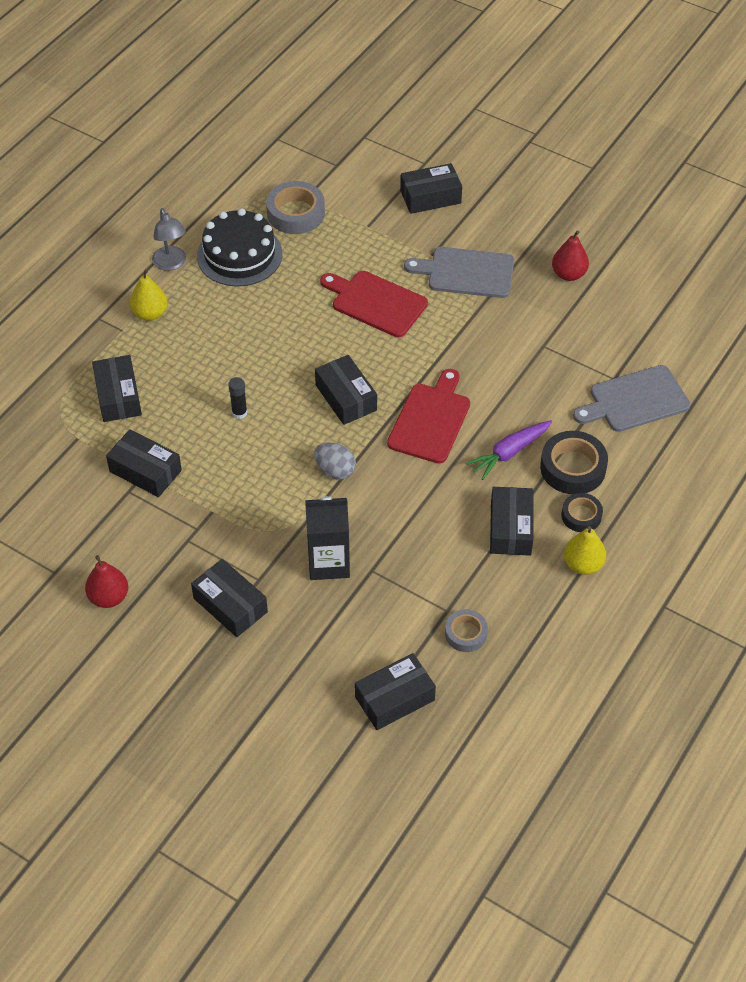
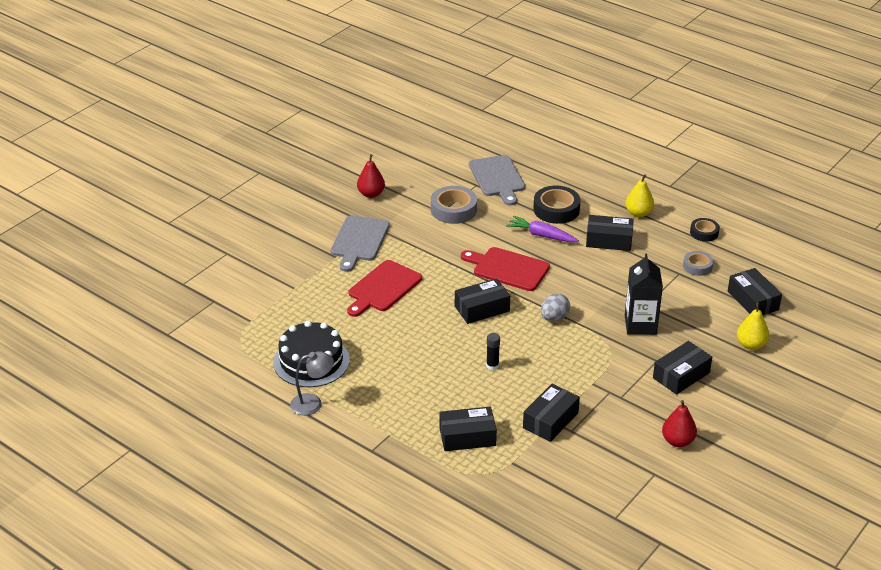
camera: 85 degrees left, 15 degrees down
(150, 314) = (372, 417): yellow pear -> yellow pear (751, 345)
(295, 213) = (268, 326): grey tape -> grey tape (453, 210)
(430, 197) = (269, 252): black box -> none
(509, 453) = (541, 235): purple carrot -> purple carrot turned 150 degrees clockwise
(581, 516) = (598, 210): black tape -> black tape (704, 233)

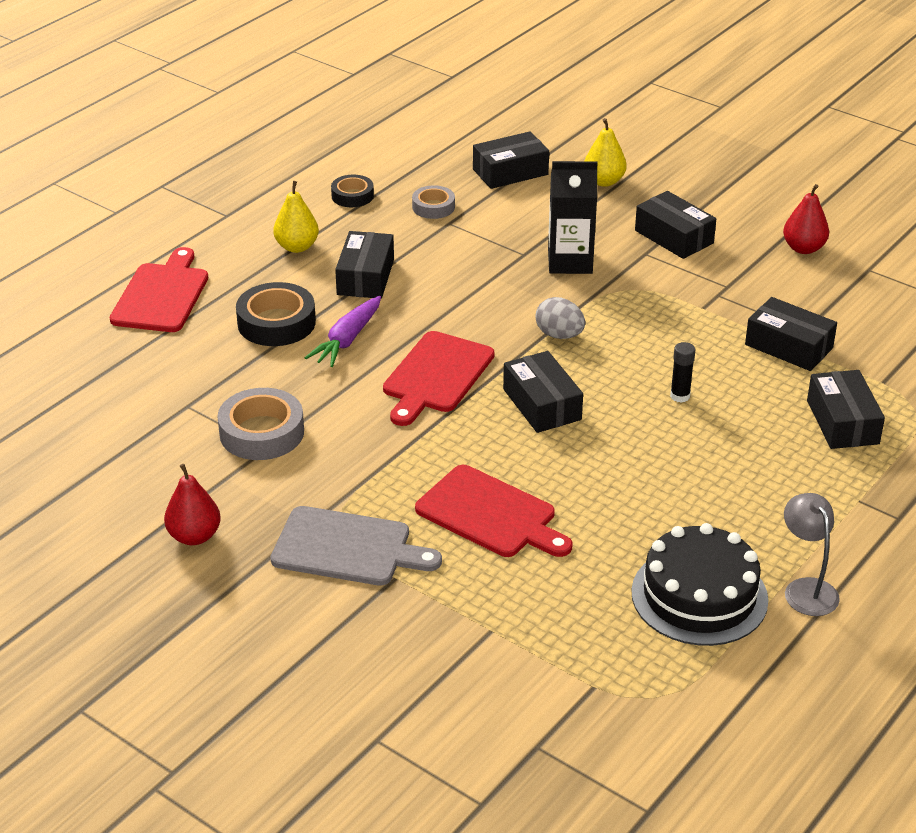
camera: 90 degrees left, 0 degrees up
(497, 178) = (172, 381): grey cutting board -> none
(579, 169) = (162, 295): none -> red cutting board

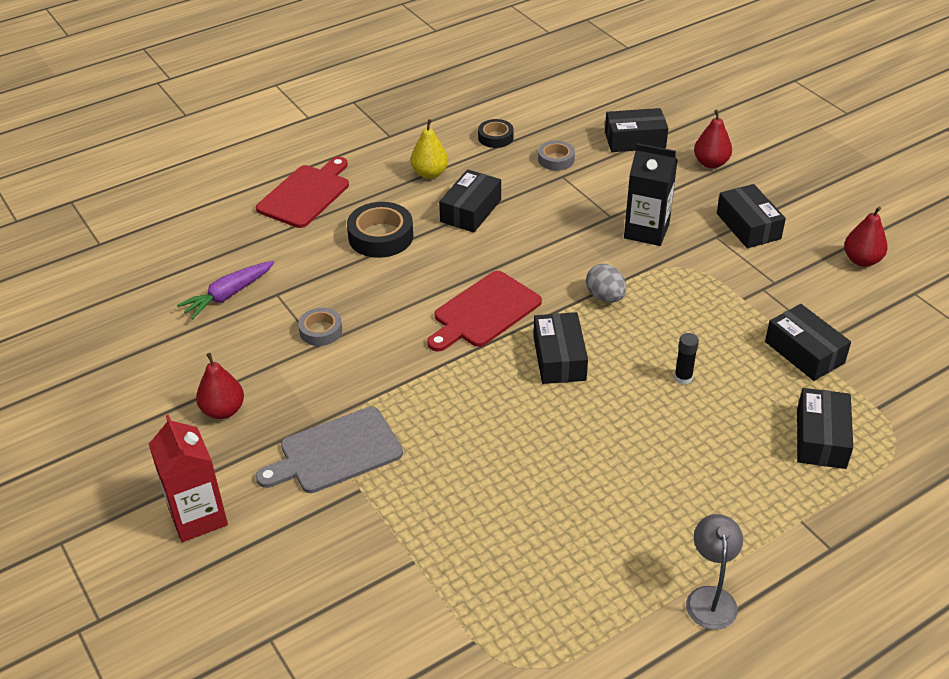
camera: 20 degrees right, 5 degrees up
(228, 646) = (198, 517): none -> red carton
(262, 432) = (321, 331): grey tape -> grey tape, size x0.60
(347, 340) = (428, 263): purple carrot -> purple carrot (228, 295)
(348, 548) = (335, 452): grey cutting board -> grey cutting board turned 120 degrees clockwise
(490, 514) = (466, 451): red cutting board -> none
(604, 181) = (711, 163): yellow pear -> red pear
(699, 596) = (609, 578): black cake -> none

